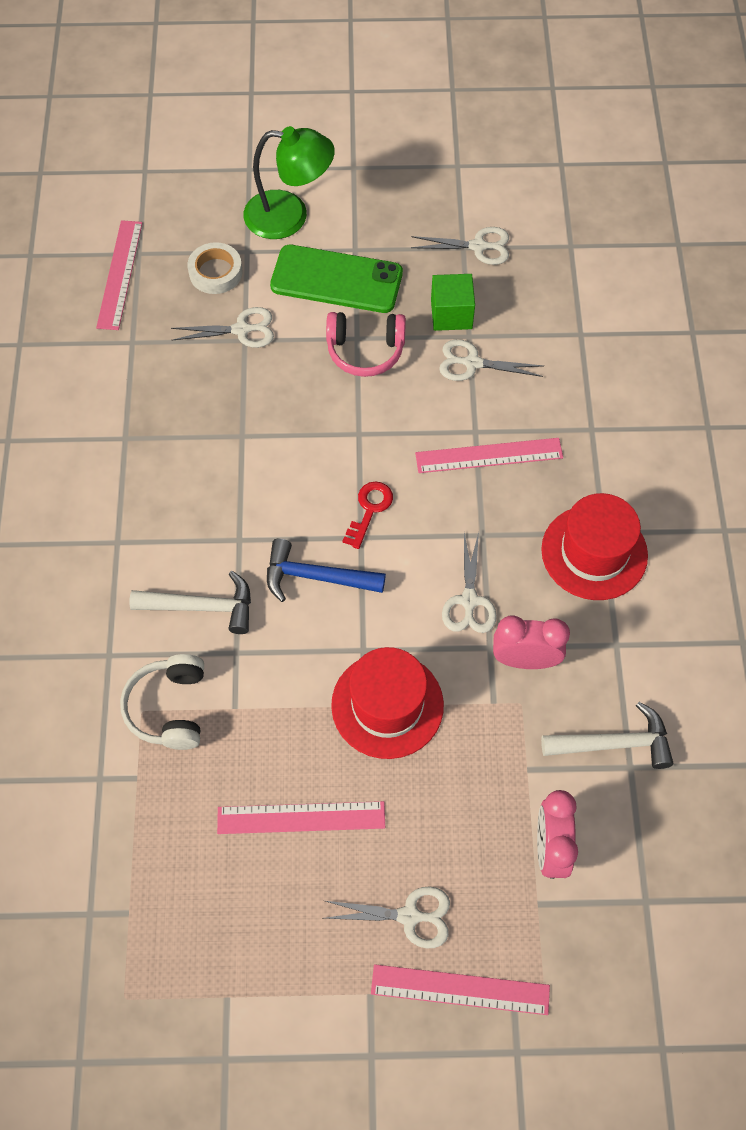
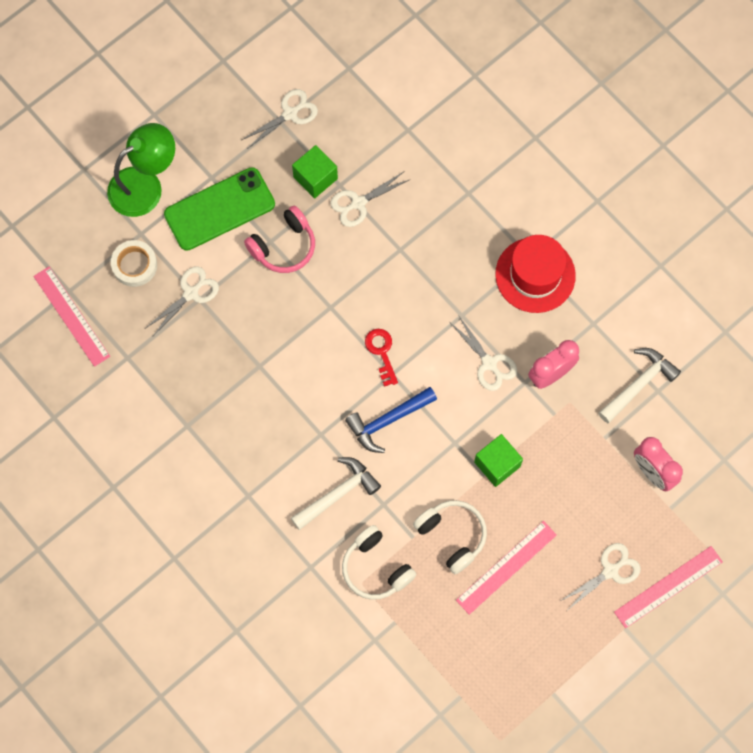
camera: 40 degrees left, 10 degrees up
(275, 739) = (452, 536): none -> white headphones
(387, 705) = (497, 464): red hat -> green cube
(489, 456) = (422, 260): pink ruler -> none

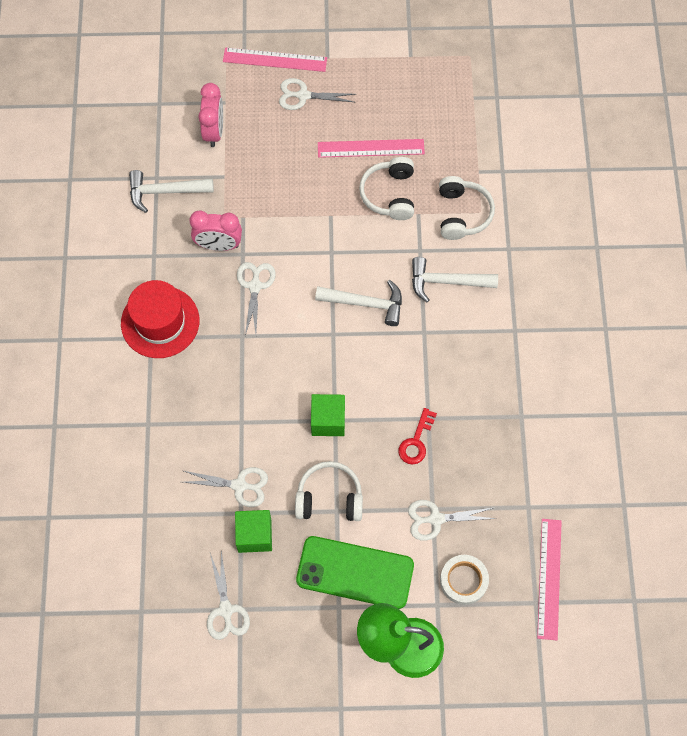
camera: 140 degrees left, 5 degrees down
(284, 246) = (329, 498): pink headphones -> white headphones
(290, 114) = (226, 610): white scissors -> white scissors turned 105 degrees counterclockwise
(381, 352) = (326, 355): red key -> red key (416, 441)
(388, 420) = (365, 303): blue hammer -> white hammer
(497, 464) = (315, 215): green cube -> green cube (328, 420)

